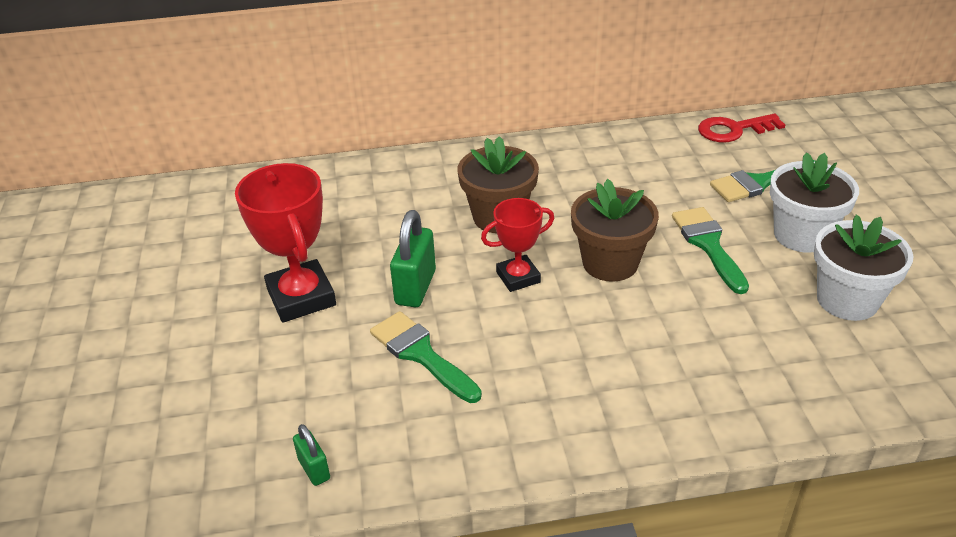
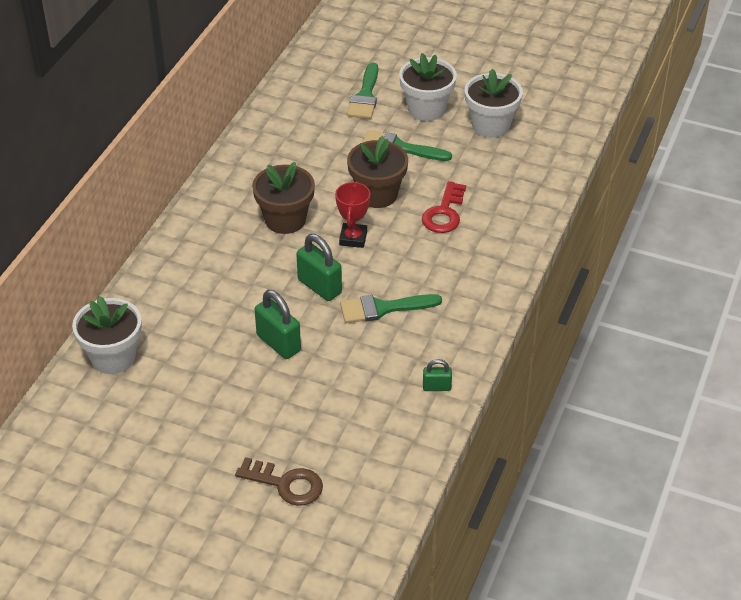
camera: 60 degrees left, 5 degrees up
(75, 403) = (286, 484): none -> brown key
(208, 201) = (113, 357): none -> white flower pot
(301, 297) = (278, 343): red trophy -> green padlock
(733, 130) = (302, 75): red key -> red key (444, 213)

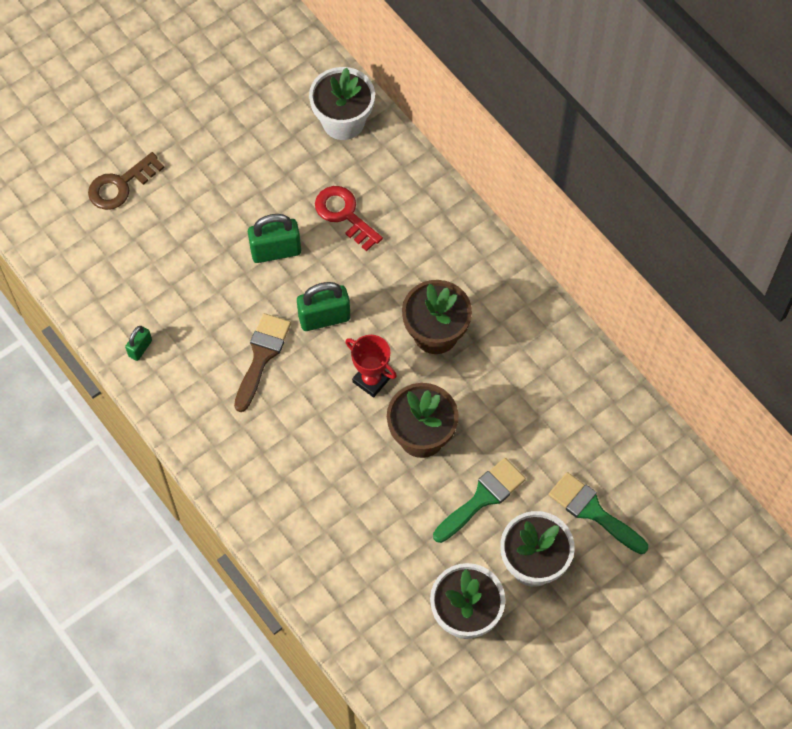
camera: 120 degrees right, 20 degrees up
(383, 308) = (261, 356): green brush -> brown brush
(444, 213) = (355, 484): red key -> red key (344, 214)

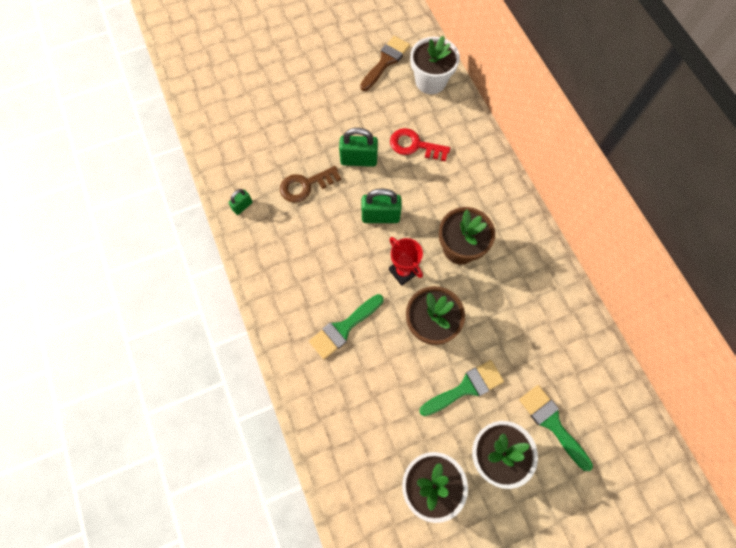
camera: 15 degrees right, 5 degrees up
(120, 185) = (265, 90): brown key -> brown key (305, 185)
(261, 356) = (327, 233): brown brush -> brown brush (385, 61)
(315, 466) = (343, 328): none -> green brush
(344, 214) = (414, 145): red key -> red key turned 45 degrees counterclockwise

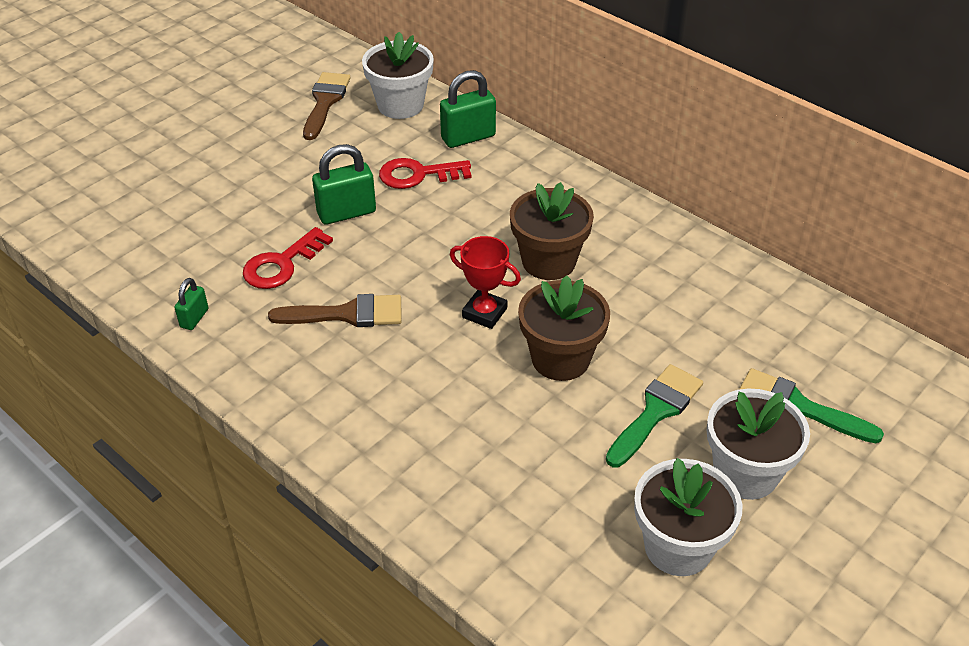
camera: 25 degrees left, 25 degrees down
(305, 185) = (282, 264): brown key -> red key
(325, 239) = (347, 314): none -> brown brush
(343, 328) = (435, 407): green brush -> none
(380, 216) = (415, 263): green padlock -> green padlock (468, 137)

